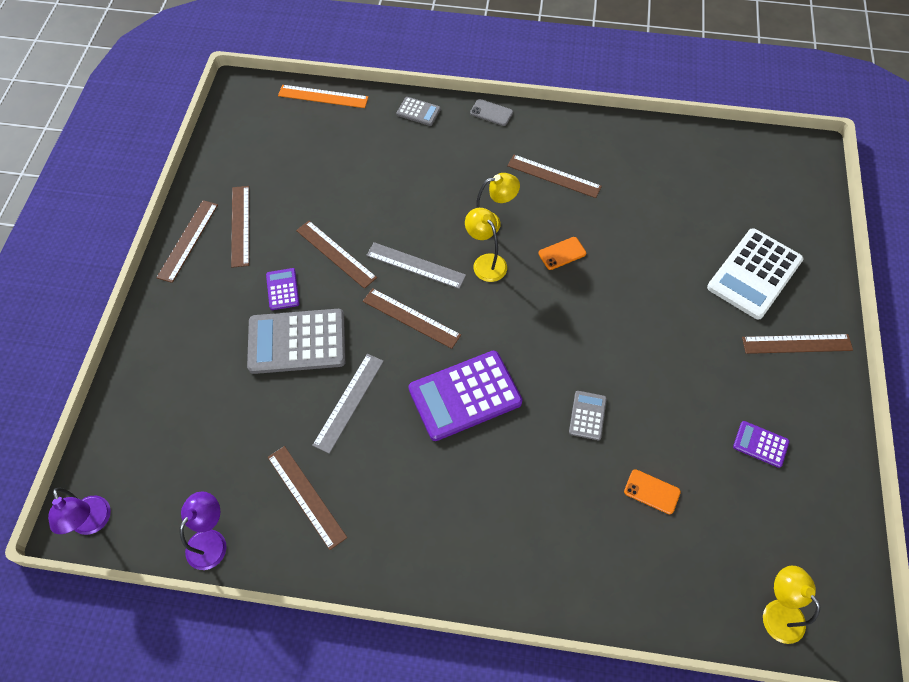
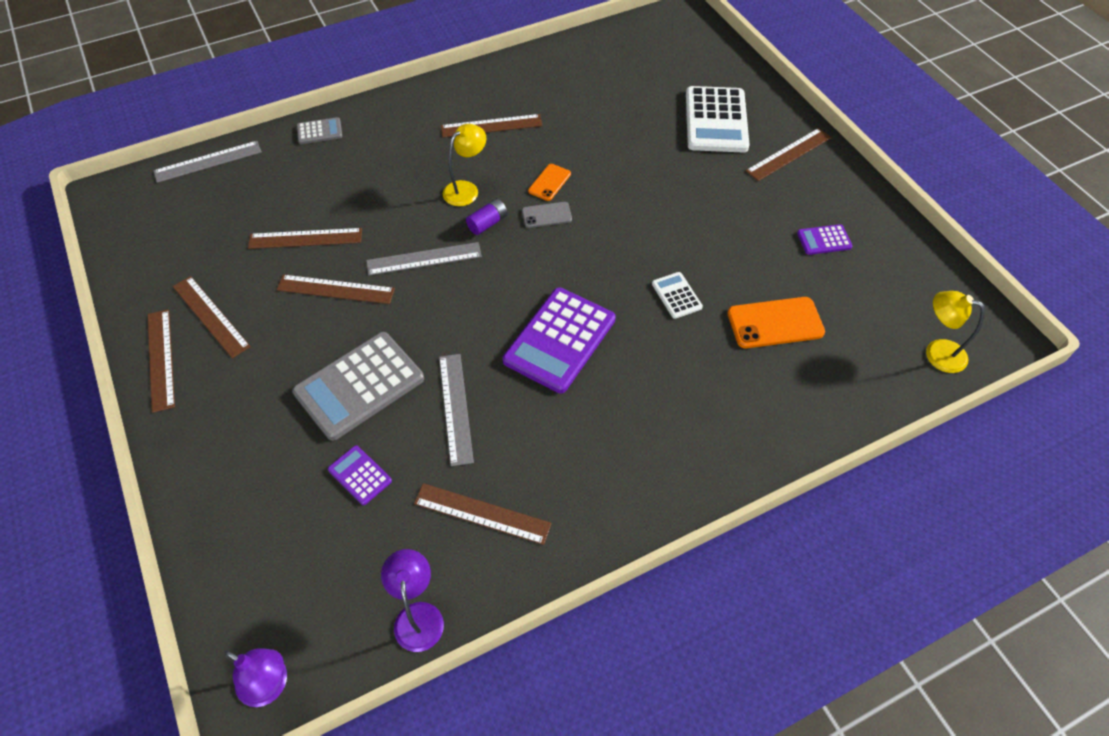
camera: 35 degrees left, 5 degrees down
(282, 289) = (305, 348): purple calculator -> purple calculator (360, 475)
(323, 96) = (208, 161): orange ruler -> grey ruler
(411, 318) = (456, 304): brown ruler -> brown ruler (305, 238)
(485, 262) = (487, 223): yellow lamp -> purple battery
(491, 113) = (392, 101): grey phone -> grey phone (546, 215)
(587, 415) = (676, 295): grey calculator -> white calculator
(652, 491) = (775, 323): orange phone -> orange phone, size x1.70

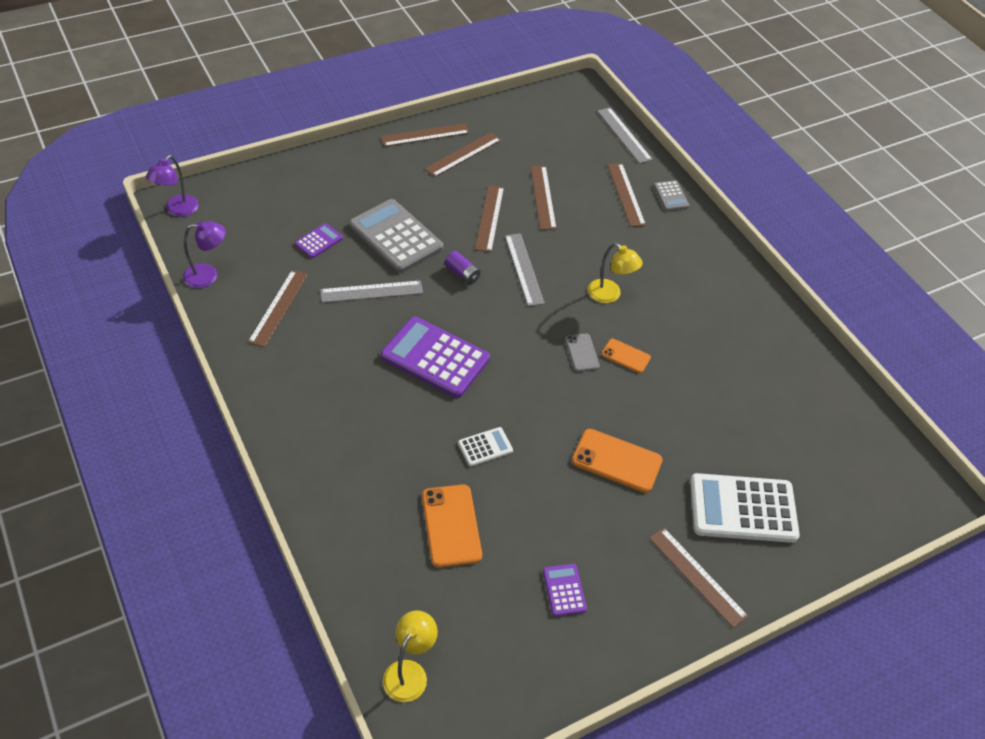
camera: 85 degrees right, 5 degrees down
(487, 223) = (568, 310): purple battery -> purple battery (462, 274)
(491, 126) = (699, 313): brown ruler -> brown ruler (626, 194)
(678, 197) = (617, 461): none -> orange phone

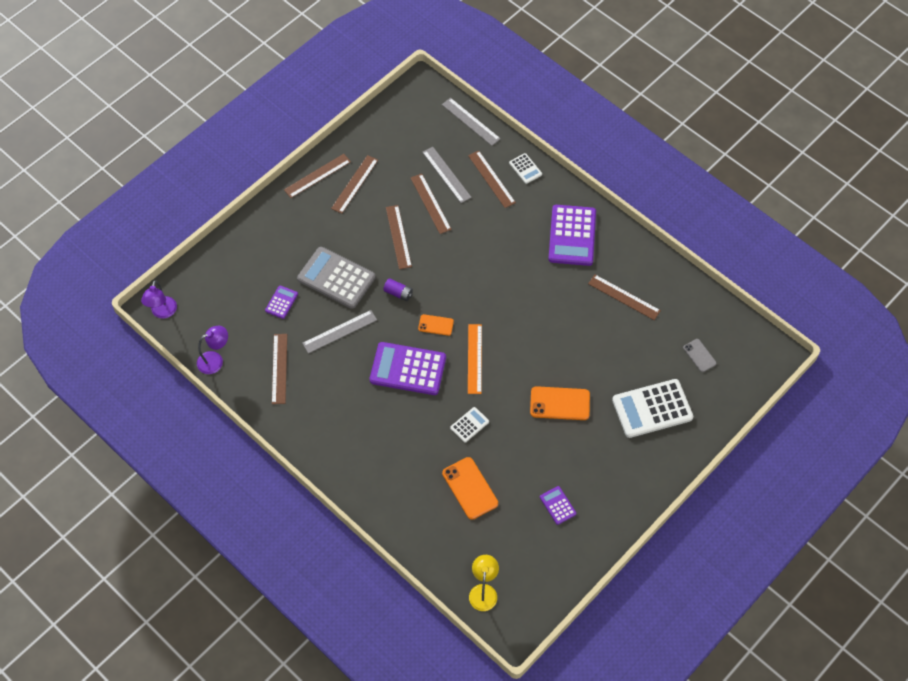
camera: 15 degrees left, 10 degrees up
(524, 269) = (441, 273): grey ruler -> grey ruler (446, 175)
(525, 373) = (475, 358): none -> orange ruler
(582, 352) = (507, 328): grey phone -> grey phone (699, 355)
(610, 295) = (510, 274): yellow lamp -> none
(625, 356) = (538, 320): orange phone -> orange phone (436, 325)
(671, 196) = (525, 169): grey calculator -> white calculator
(697, 576) = (637, 466): brown ruler -> brown ruler (624, 297)
(703, 278) = (572, 236): none -> purple calculator

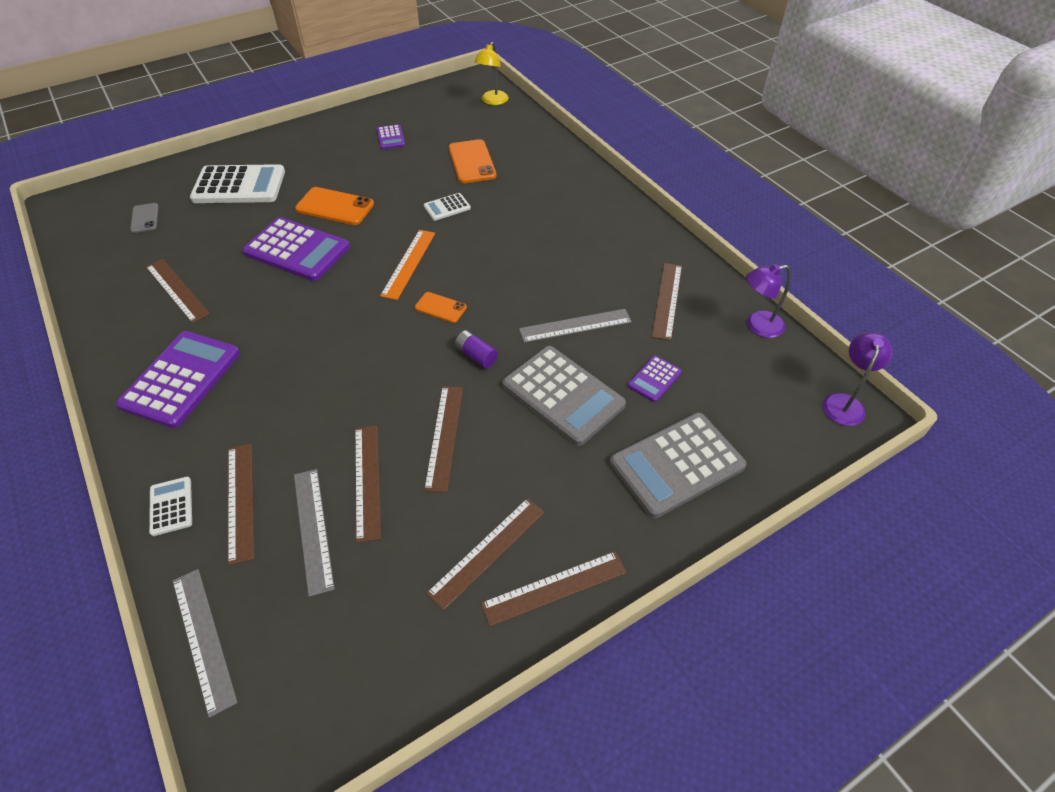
camera: 165 degrees left, 10 degrees down
(263, 250) = (677, 464): none -> grey calculator
(408, 369) = (497, 269): purple calculator -> purple calculator (297, 250)

